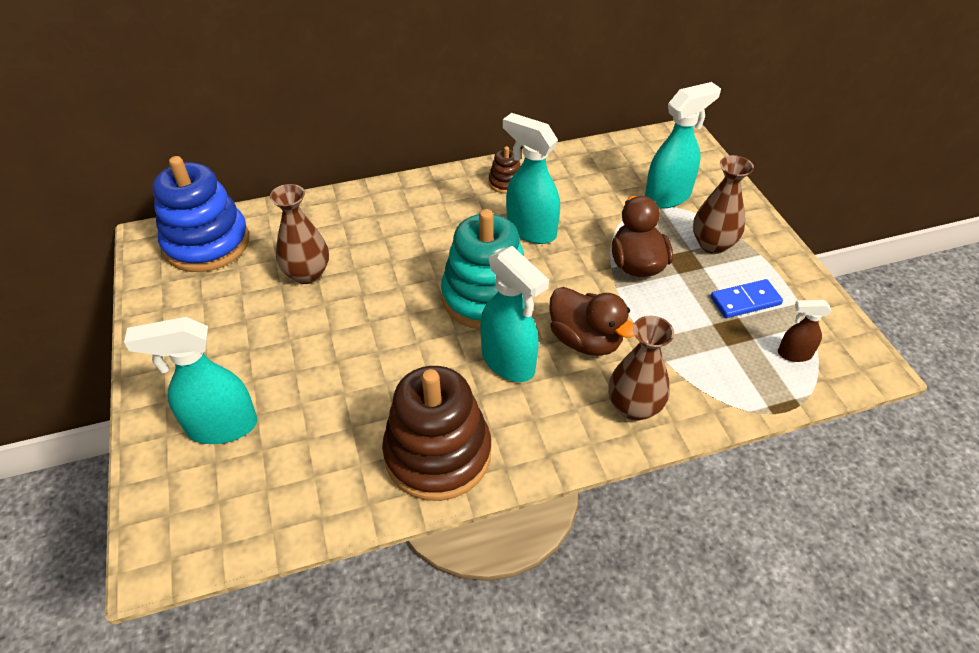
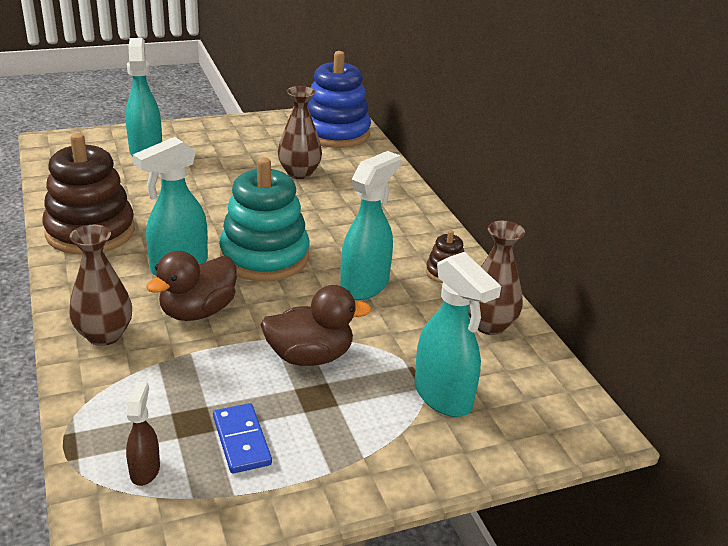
camera: 85 degrees right, 15 degrees down
(712, 244) = (349, 426): brown vase -> brown vase (489, 325)

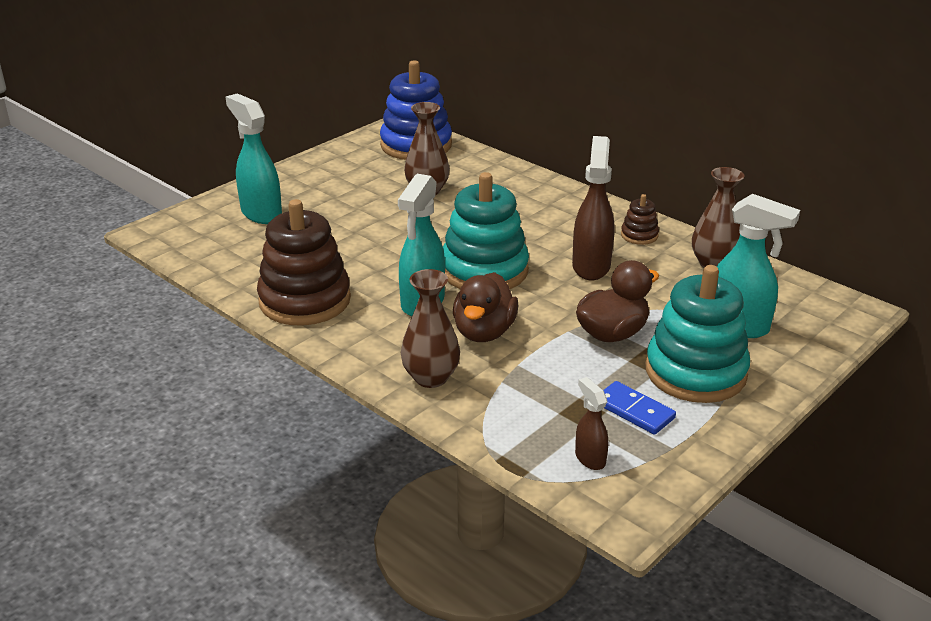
camera: 25 degrees left, 0 degrees up
(346, 427) = (695, 372): none -> turquoise stacking toy
(365, 286) = (591, 266): turquoise spray bottle -> brown spray bottle

